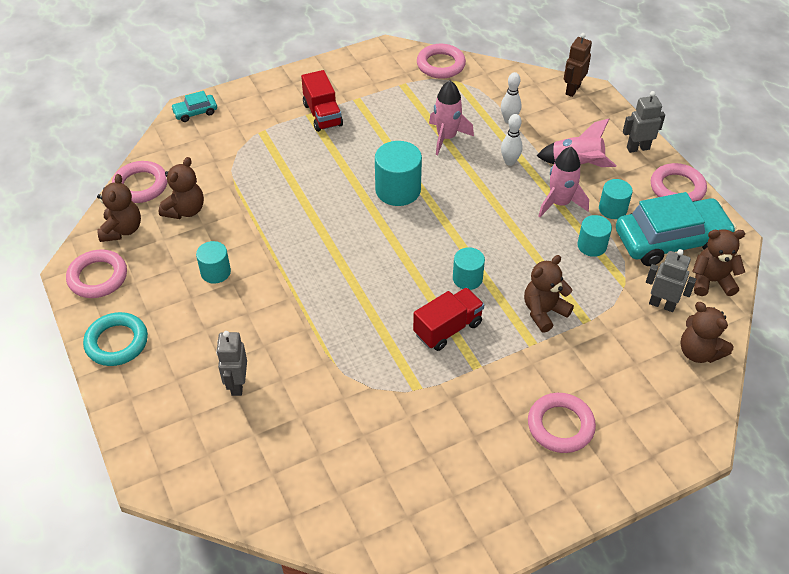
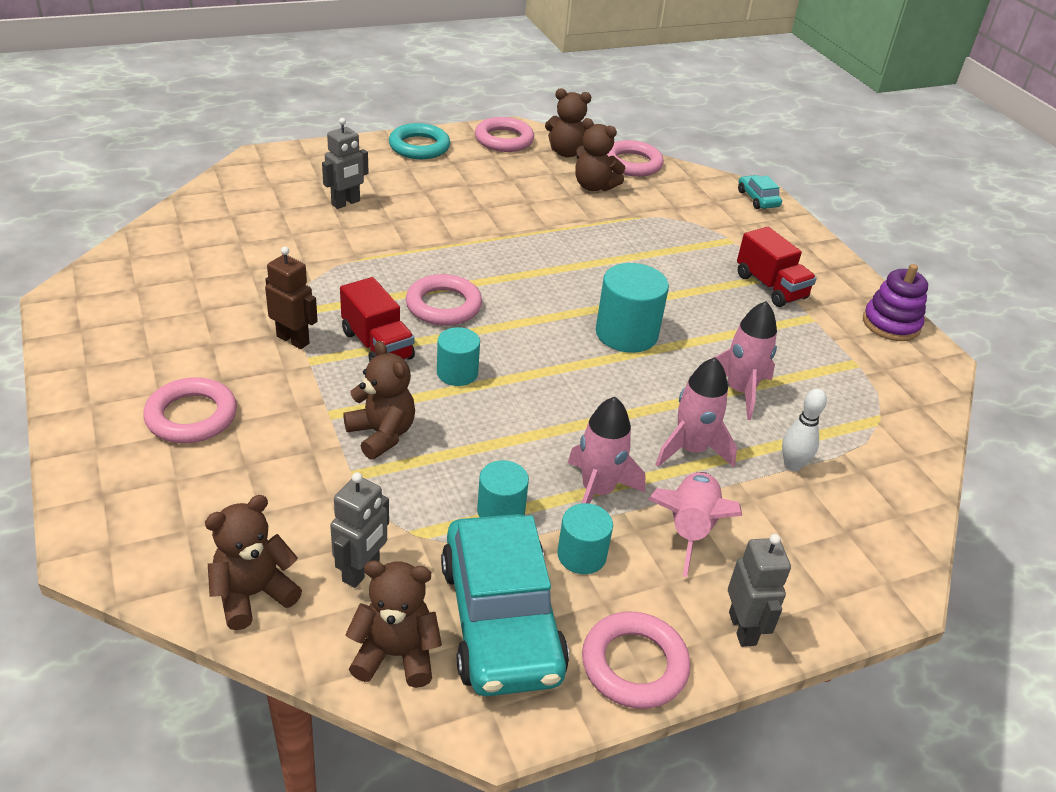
camera: 90 degrees right, 10 degrees down
(215, 272) = (500, 199): turquoise cylinder -> none
(237, 384) = (346, 203): grey robot -> grey robot turned 135 degrees clockwise
(322, 115) = (770, 287): red truck -> red truck turned 105 degrees counterclockwise
(355, 63) = (891, 324): none -> purple stacking toy
(440, 65) = (915, 408): pink ring -> pink ring (443, 305)
(509, 162) = (691, 450): white bowling pin -> pink rocket
(572, 90) = (895, 564): brown robot -> brown robot (293, 340)
(711, 281) = (396, 654): brown teddy bear -> brown teddy bear turned 90 degrees counterclockwise

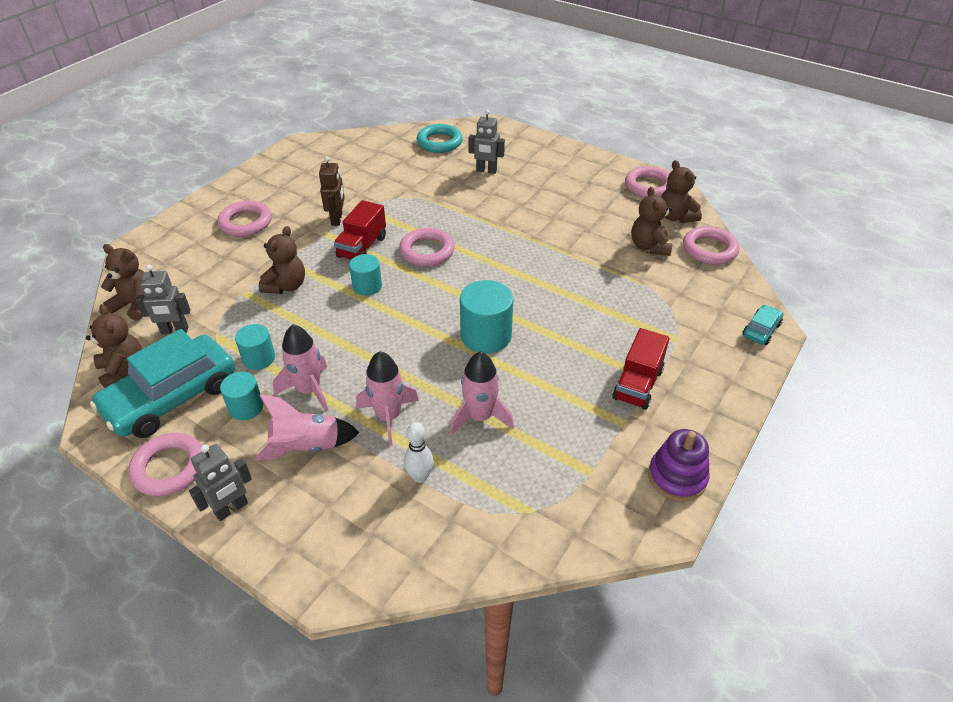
camera: 60 degrees right, 5 degrees up
(419, 147) = (587, 163): turquoise ring -> turquoise ring (439, 142)

